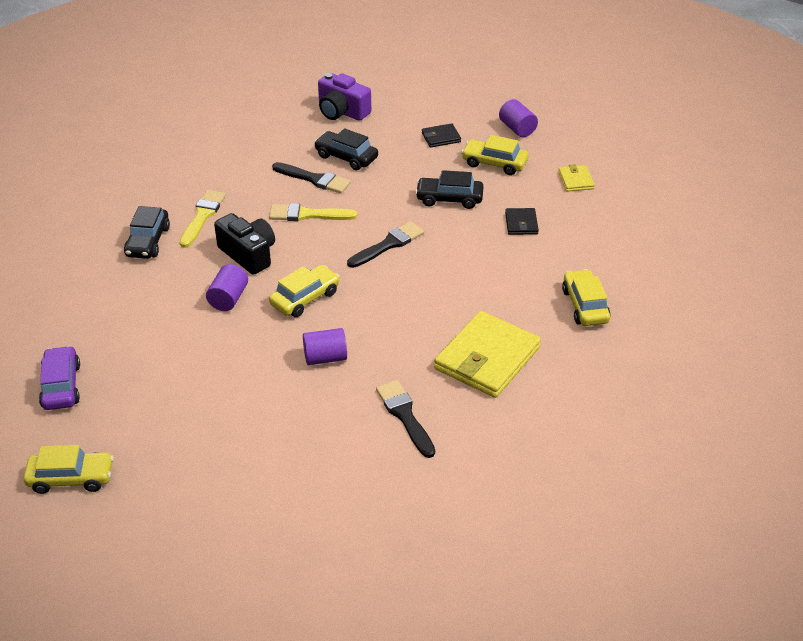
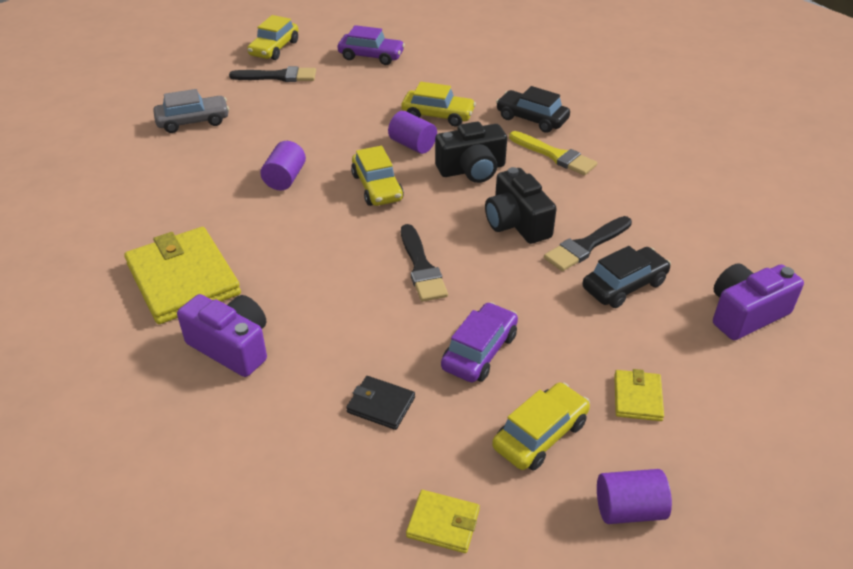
camera: 115 degrees right, 0 degrees up
(266, 470) = (193, 121): none -> grey car
(307, 215) = (517, 223): yellow brush -> black camera
(405, 416) = (170, 203): black brush -> black brush (278, 76)
(441, 137) = (637, 397): black wallet -> yellow wallet
(449, 199) = (479, 351): black car -> purple car
(528, 303) = (232, 347): none -> purple camera
(585, 306) = (181, 397): yellow car -> yellow car (438, 115)

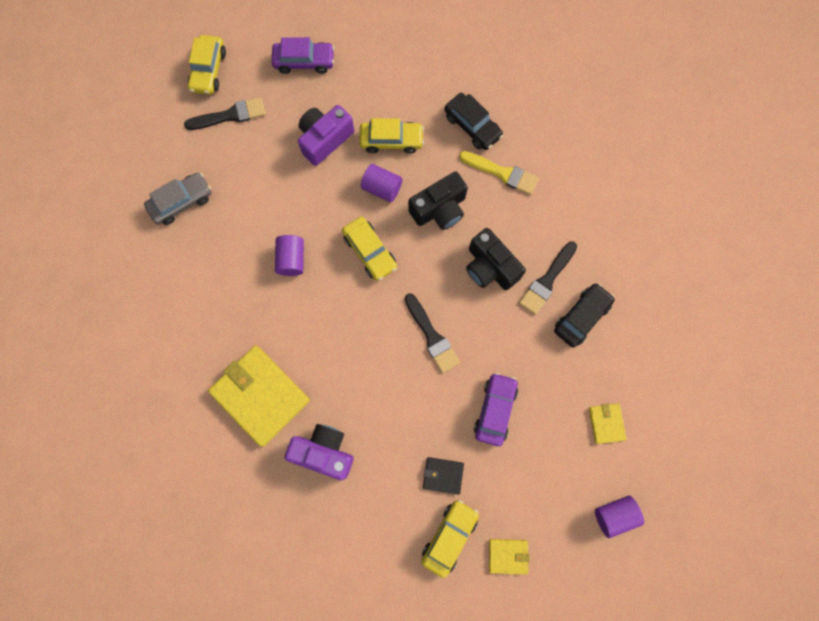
camera: 15 degrees left, 35 degrees up
(531, 119) = (472, 126): black car -> black car turned 150 degrees counterclockwise
(540, 435) = (550, 472): yellow car -> yellow car (449, 536)
(745, 314) = (668, 324): purple camera -> purple camera (325, 139)

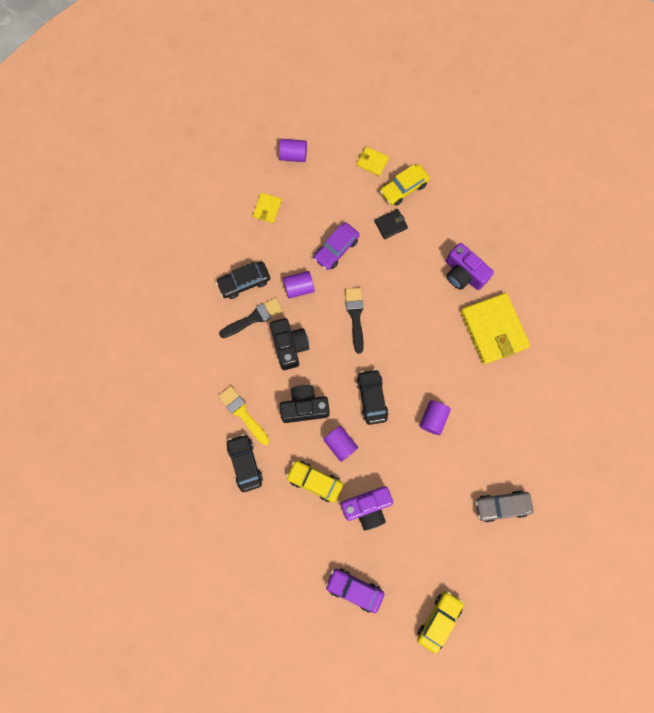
camera: 155 degrees left, 0 degrees up
(230, 115) = (435, 566): black brush -> none
(370, 251) = (371, 398): yellow car -> black car
(443, 475) = (390, 225): black wallet -> black wallet turned 60 degrees counterclockwise
(514, 340) = (299, 288): none -> purple cylinder

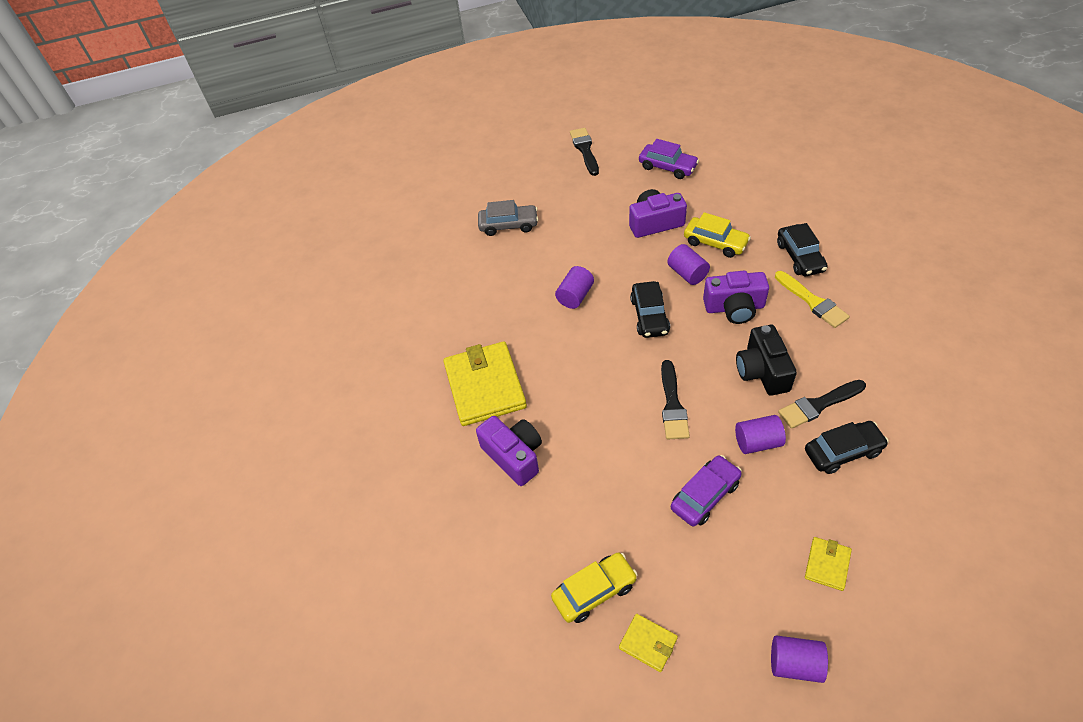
camera: 170 degrees left, 25 degrees down
(304, 407) = (734, 307): black camera -> purple camera
(390, 225) = (618, 530): black wallet -> none
(439, 620) = (585, 150): yellow car -> black brush

